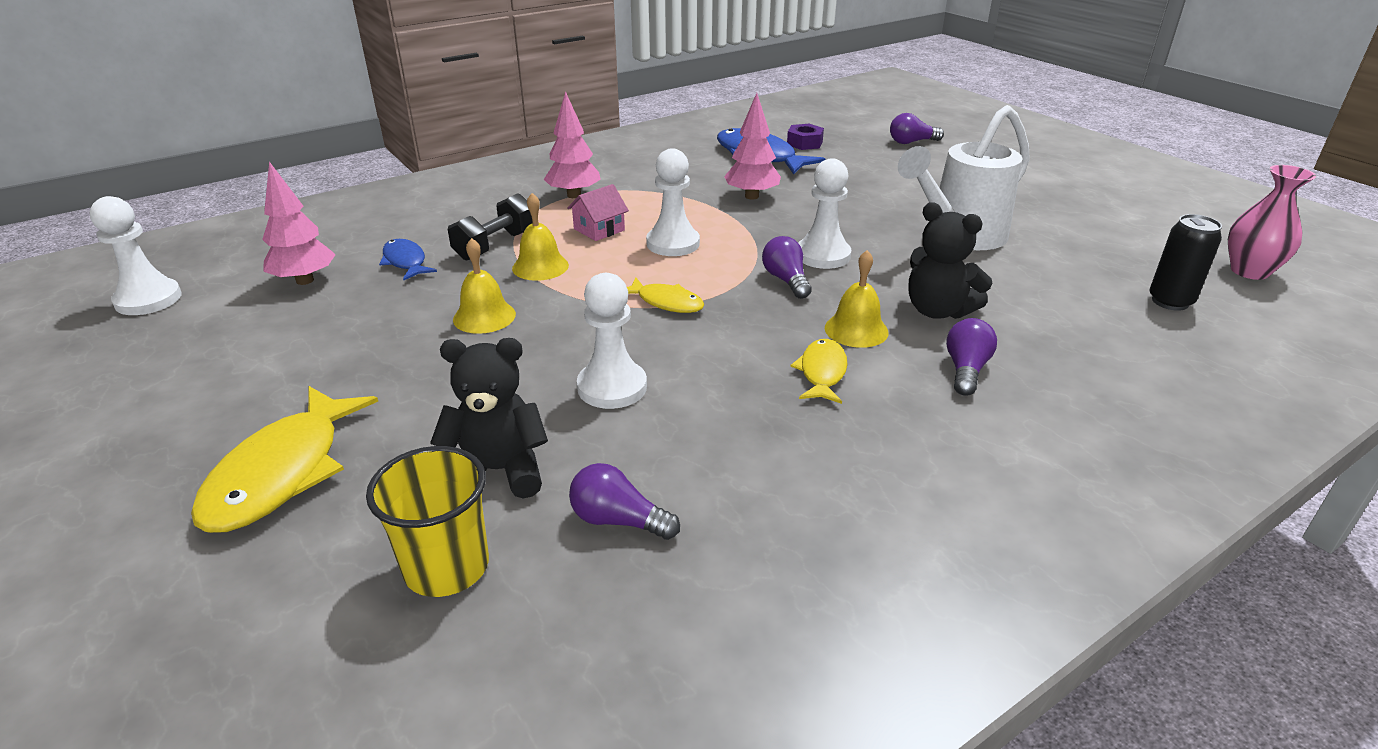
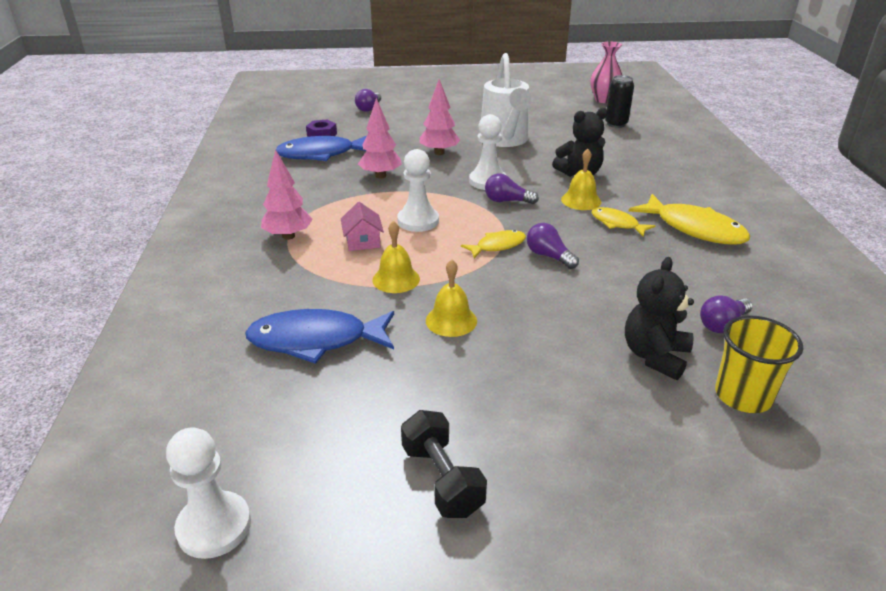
camera: 60 degrees left, 0 degrees up
(282, 473) = (607, 456): yellow fish -> yellow fish (694, 229)
(305, 280) = (290, 405): pink tree -> pink tree (439, 153)
(405, 262) = (315, 340): blue fish -> blue fish, size x1.80
(495, 245) = (337, 290): black dumbbell -> black dumbbell (442, 479)
(612, 387) = (586, 292): white pawn -> none
(965, 370) = (641, 188): purple light bulb -> purple light bulb (549, 256)

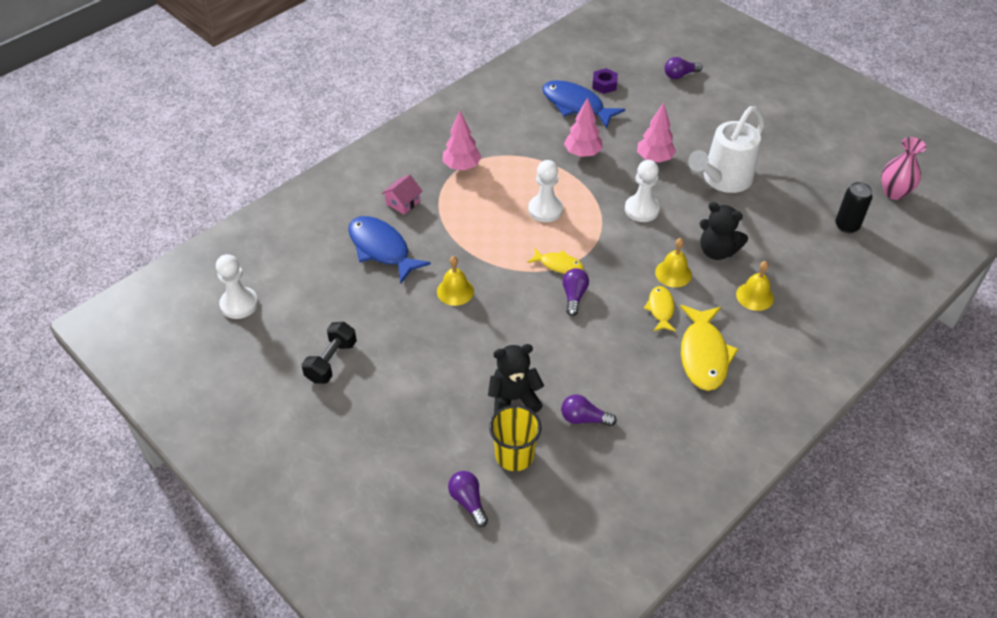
camera: 50 degrees right, 15 degrees up
(363, 241) = (493, 201): pink house -> pink house (403, 202)
(396, 279) = (469, 242): yellow bell -> yellow bell (754, 296)
(507, 201) = (624, 236): purple light bulb -> purple light bulb (468, 501)

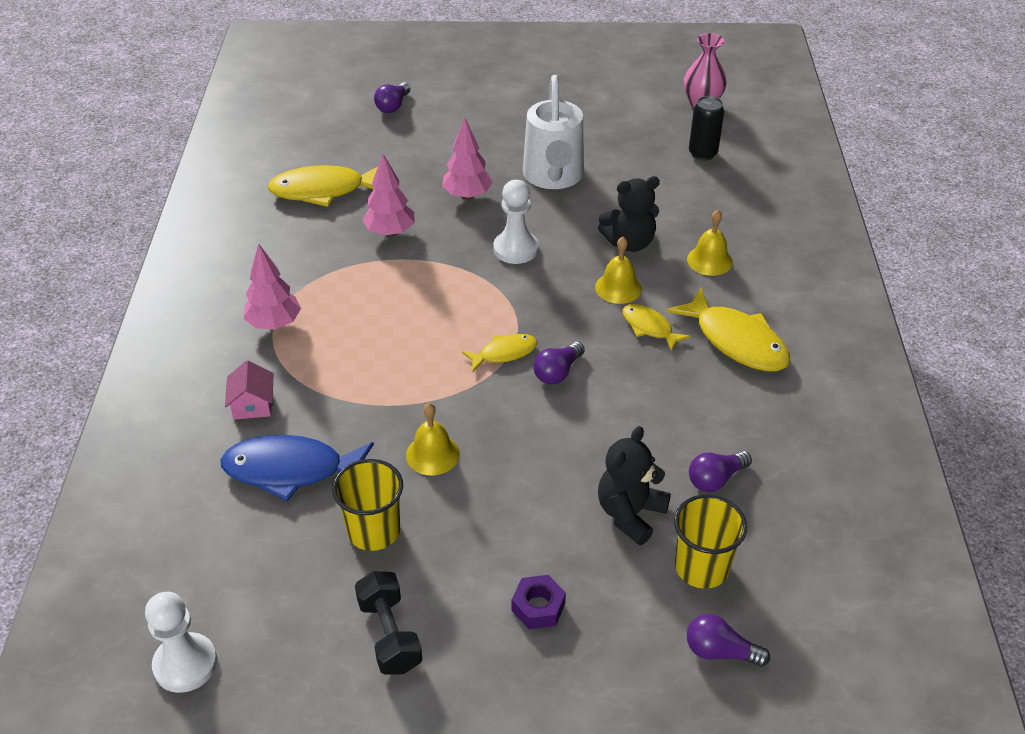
camera: 45 degrees left, 5 degrees down
(382, 307) = (374, 531): none -> yellow cup
(545, 210) = (422, 309): white pawn -> none
(574, 296) = (557, 372): purple light bulb -> purple light bulb turned 105 degrees counterclockwise
(576, 105) = (323, 190): blue fish -> yellow fish
(604, 85) = (328, 155): purple nut -> purple nut (538, 607)

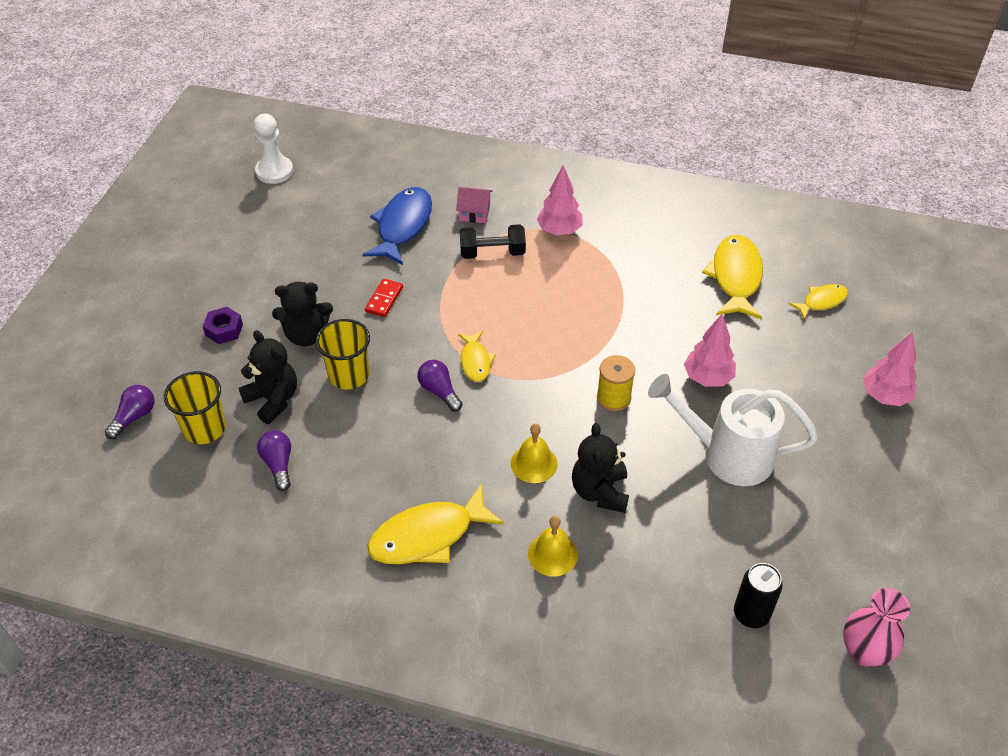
camera: 105 degrees right, 5 degrees up
(374, 531) = (329, 259): yellow cup -> yellow cup (349, 375)
(389, 635) = (245, 256): black dumbbell -> black dumbbell (492, 253)
(390, 232) = (661, 313): pink tree -> pink tree (885, 396)
(393, 106) = (881, 346): purple light bulb -> none
(432, 454) = (384, 299): yellow bell -> red domino
(515, 249) = (613, 398): white pawn -> yellow spool
(517, 514) = (306, 335): none -> black teddy bear
(649, 327) = (471, 472): yellow fish -> yellow fish (821, 301)

